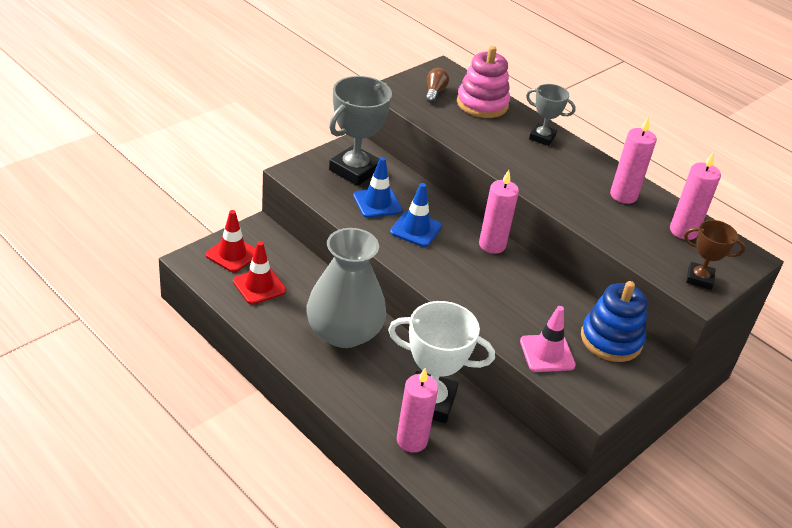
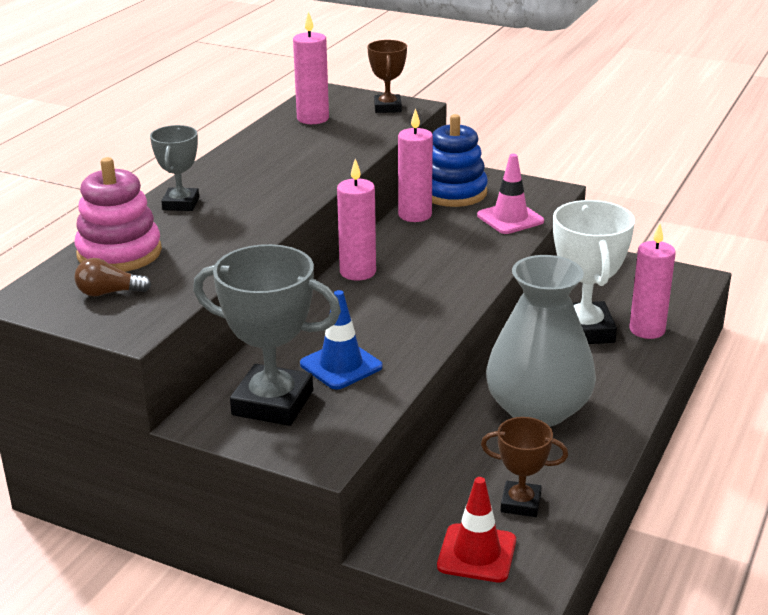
camera: 105 degrees left, 10 degrees down
(259, 286) = (520, 503): red traffic cone -> brown trophy
(416, 229) = (374, 325): blue traffic cone -> none
(623, 195) = (273, 149): pink candle -> pink candle (415, 215)

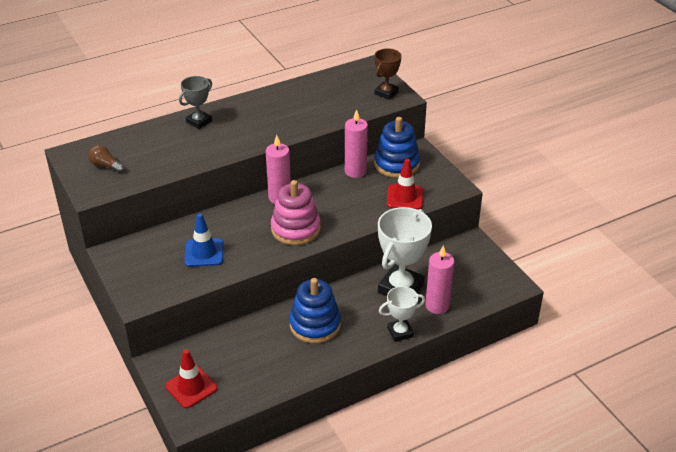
camera: 35 degrees right, 10 degrees up
(119, 253) = (137, 142): pink stacking toy -> pink stacking toy (295, 229)
(272, 403) = (150, 259): grey trophy -> none
(313, 119) = (335, 85): pink candle -> none
(510, 218) = (405, 197): pink traffic cone -> red traffic cone
(520, 503) = (242, 373): brown trophy -> none
(538, 409) = (315, 325): grey vase -> blue stacking toy
(645, 372) = (400, 332): none -> white trophy

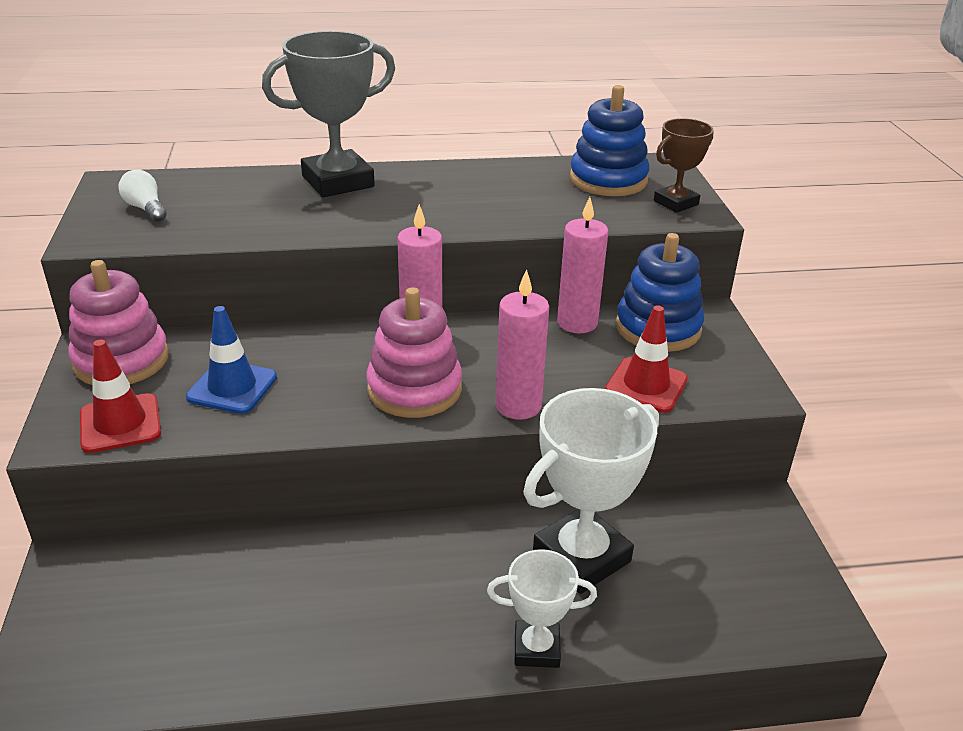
camera: 20 degrees right, 5 degrees down
(106, 166) = (146, 208): brown light bulb -> white light bulb
(133, 254) = (121, 360): none -> pink stacking toy
(191, 387) = (80, 630): red traffic cone -> red traffic cone (120, 423)
(199, 121) = (338, 181): grey trophy -> grey trophy, size x1.77
(315, 325) = (380, 579): blue stacking toy -> blue stacking toy (608, 180)
(437, 306) = (639, 615): pink candle -> pink candle (518, 406)

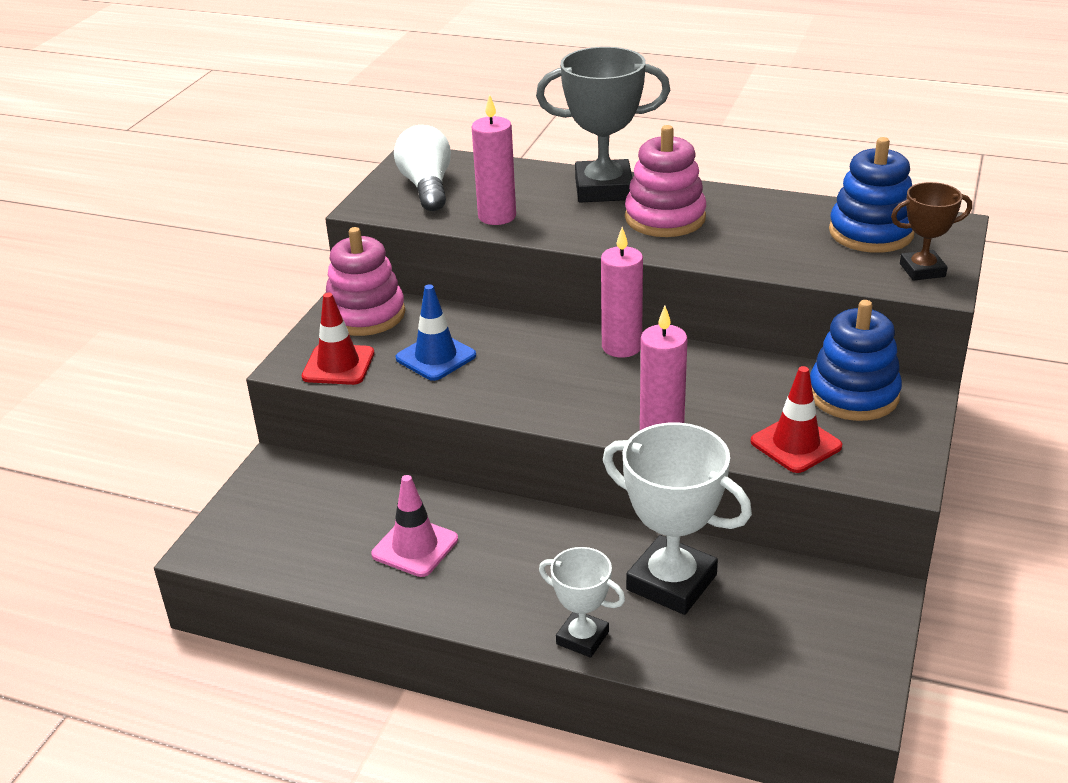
camera: 30 degrees right, 0 degrees up
(146, 208) = (427, 187): white light bulb -> white light bulb, size x1.73
(294, 607) = (415, 547): none -> pink traffic cone
(414, 389) = (581, 395): pink stacking toy -> pink stacking toy (665, 218)
(577, 323) = (775, 371): pink candle -> pink candle (497, 216)
(581, 557) = (671, 582): white trophy -> white trophy turned 45 degrees clockwise

